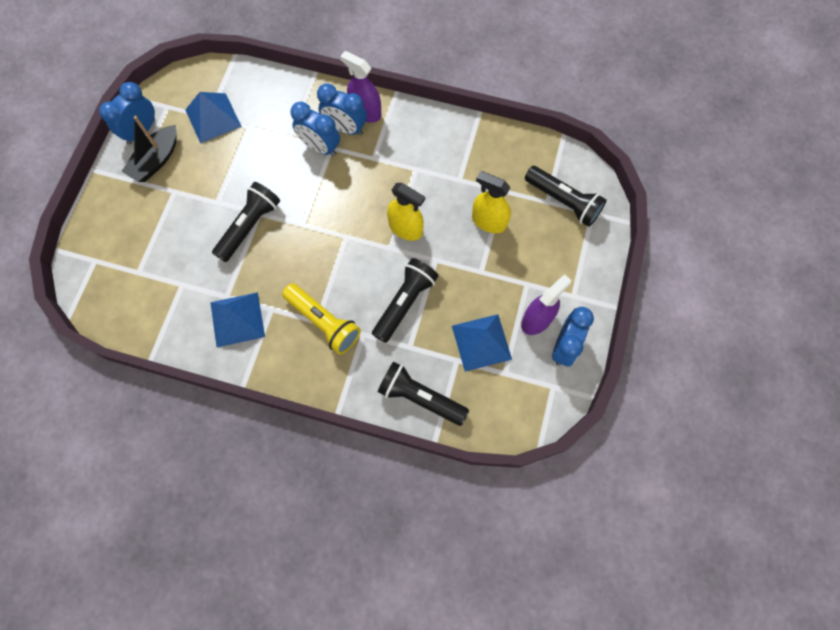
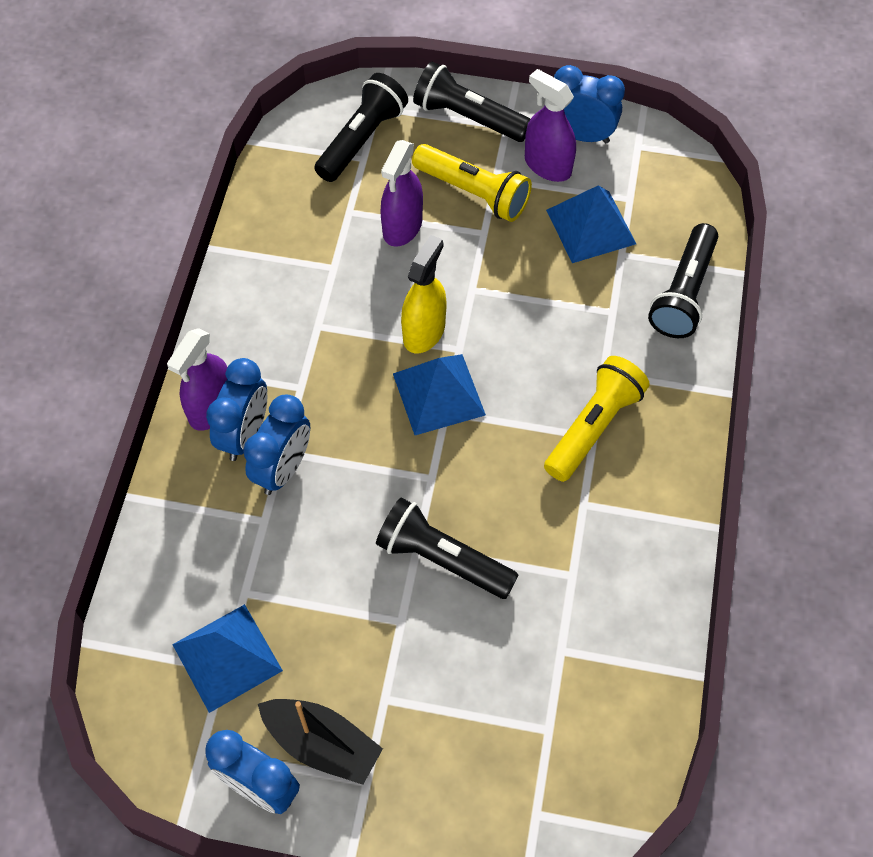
camera: 95 degrees left, 10 degrees down
(237, 319) = (608, 552): blue pyramid -> blue pyramid (438, 394)
(404, 303) = (546, 323): black flashlight -> black flashlight (468, 118)
(489, 221) = (402, 227): yellow spray bottle -> purple spray bottle
(515, 268) = (473, 192): none -> yellow flashlight

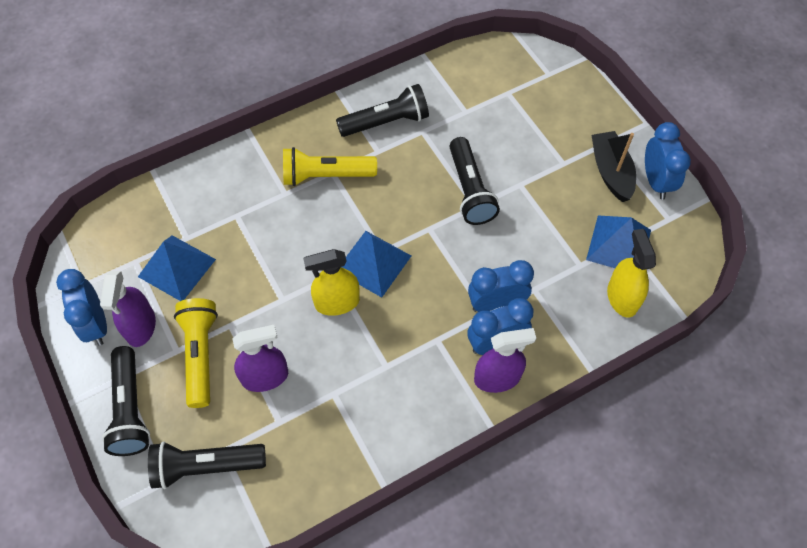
camera: 130 degrees left, 0 degrees up
(168, 599) = (622, 298): none -> yellow spray bottle
(684, 293) = (192, 189): black flashlight -> black flashlight (386, 122)

